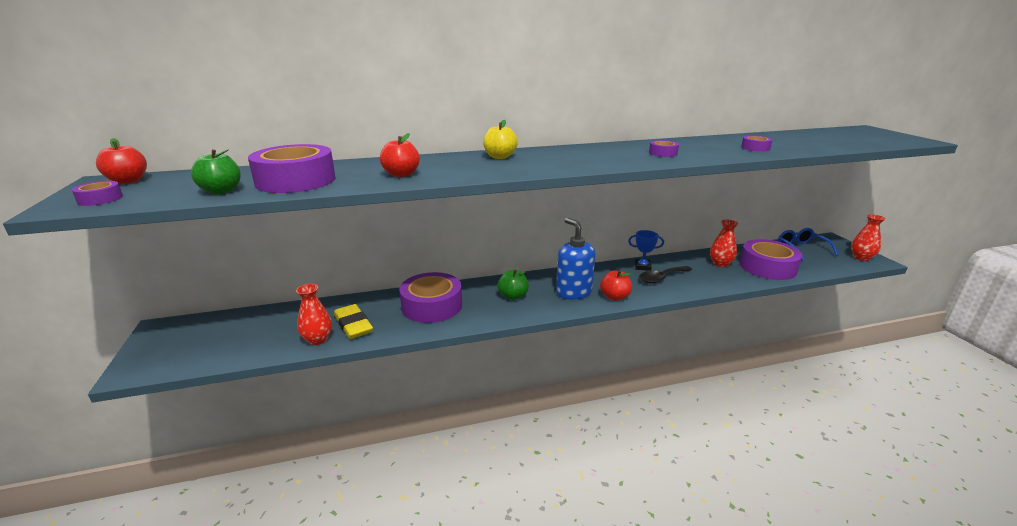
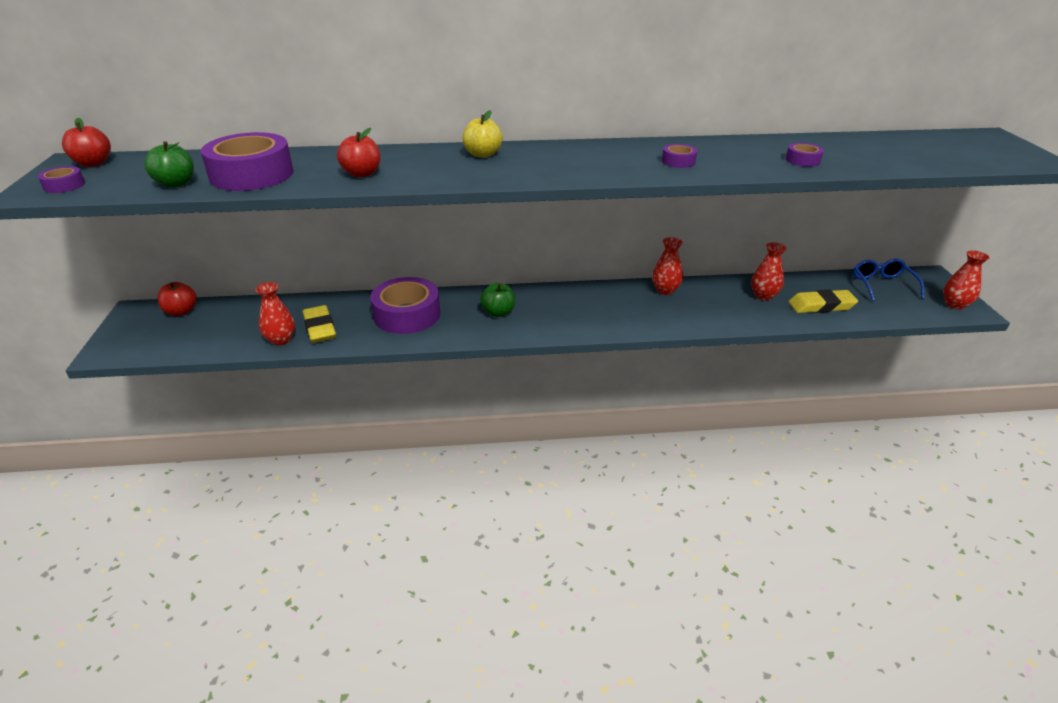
camera: 10 degrees right, 10 degrees up
(573, 292) = (568, 314): blue soap dispenser -> none
(614, 297) = (613, 325): red apple -> red apple (181, 311)
(642, 267) = (665, 290): blue trophy -> red vase
(661, 278) = (680, 307): black spoon -> none
(767, 267) = (821, 306): purple tape -> yellow eraser

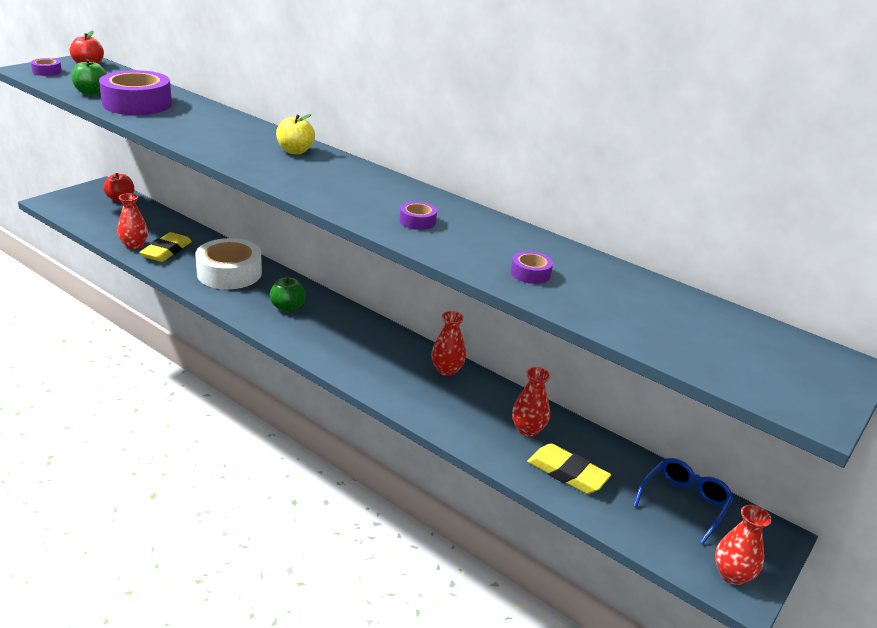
camera: 40 degrees right, 5 degrees down
(362, 174) = (191, 130): red apple -> none
(407, 314) = (229, 273): purple tape -> white tape

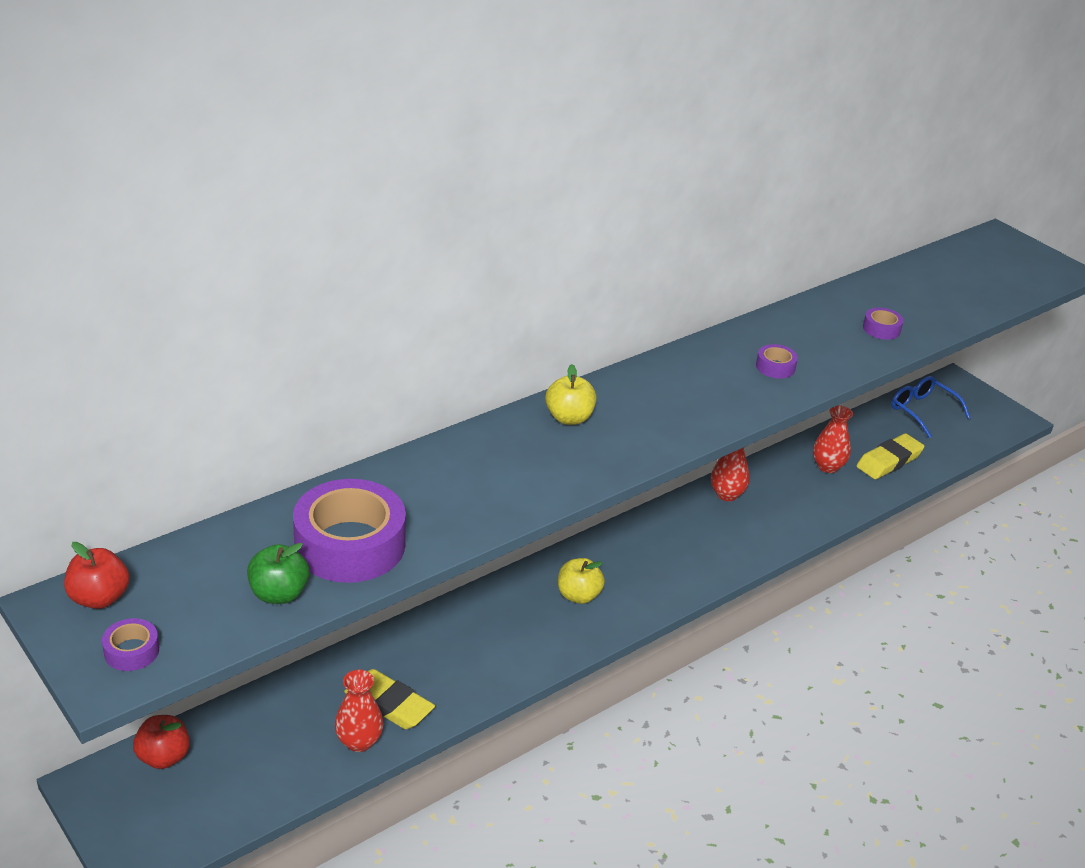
camera: 75 degrees left, 5 degrees up
(229, 273) = (475, 641): white tape -> none
(287, 307) = (578, 595): green apple -> yellow apple
(732, 574) = (998, 416): red vase -> none

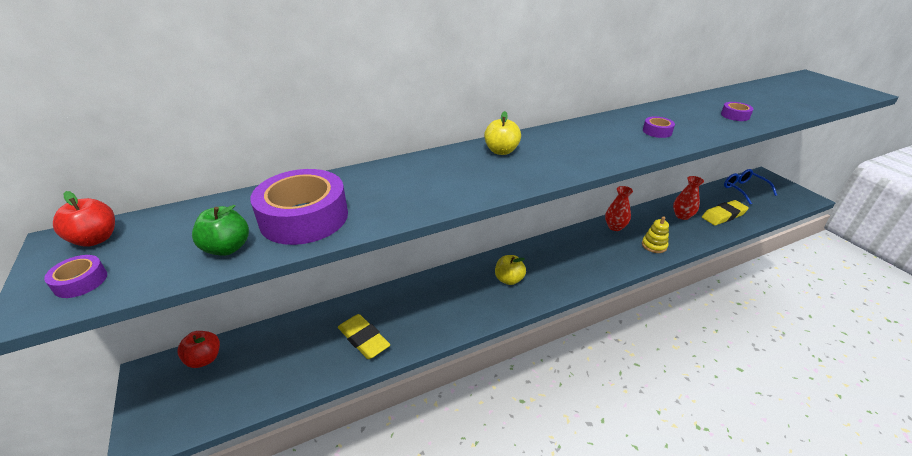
camera: 15 degrees right, 0 degrees up
(359, 741) = (334, 364): red vase -> none
(786, 521) = (654, 245): none -> yellow stacking toy

